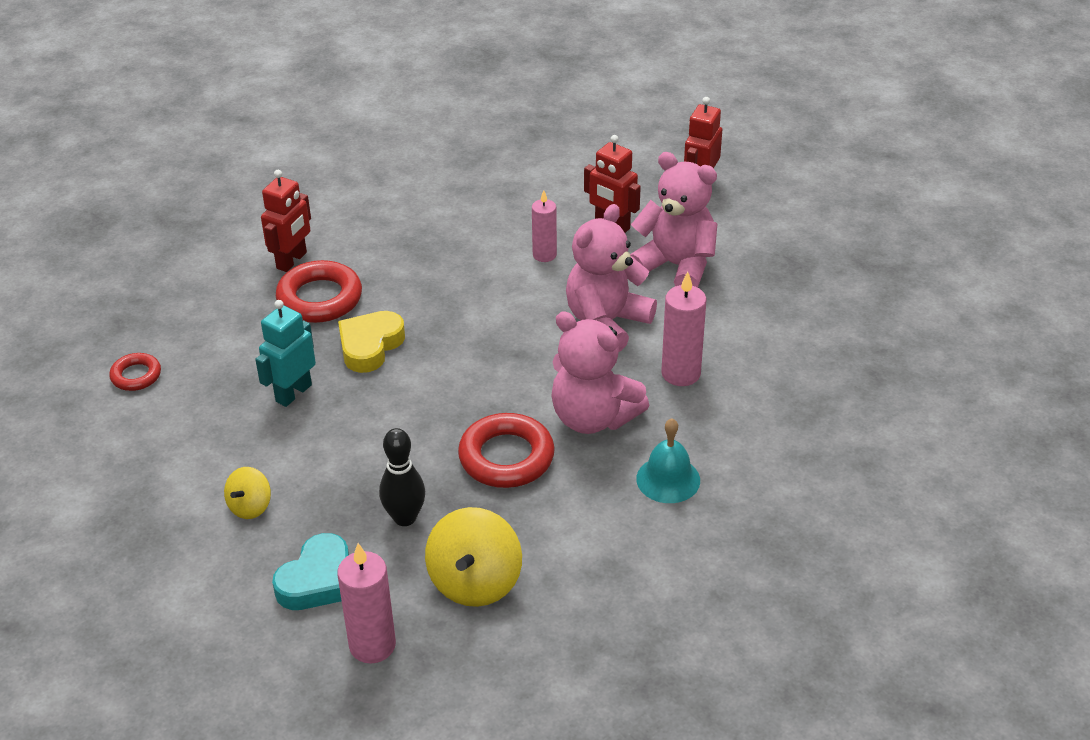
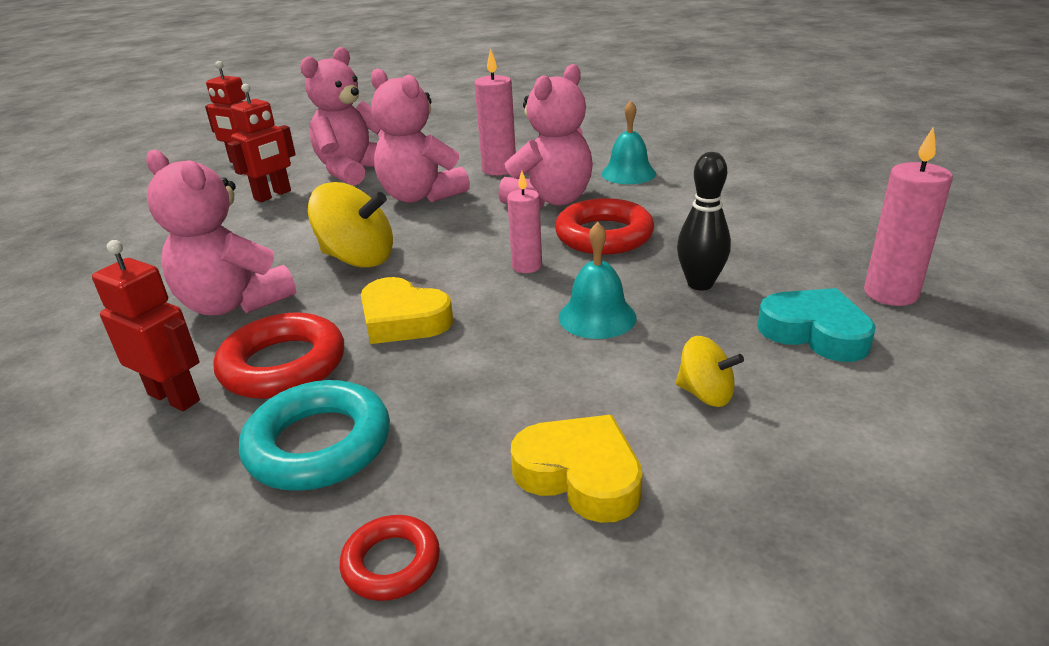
camera: 85 degrees left, 10 degrees down
(184, 444) = (580, 475): none -> yellow heart
(234, 332) = (319, 444): none -> turquoise ring
(293, 393) = (480, 374): turquoise robot -> none
(359, 452) = (597, 317): none -> turquoise bell
(405, 255) = (234, 303): none -> pink teddy bear
(475, 582) = (777, 245): yellow spinning top -> yellow spinning top (358, 258)
(544, 255) = (296, 224): pink candle -> pink candle (527, 266)

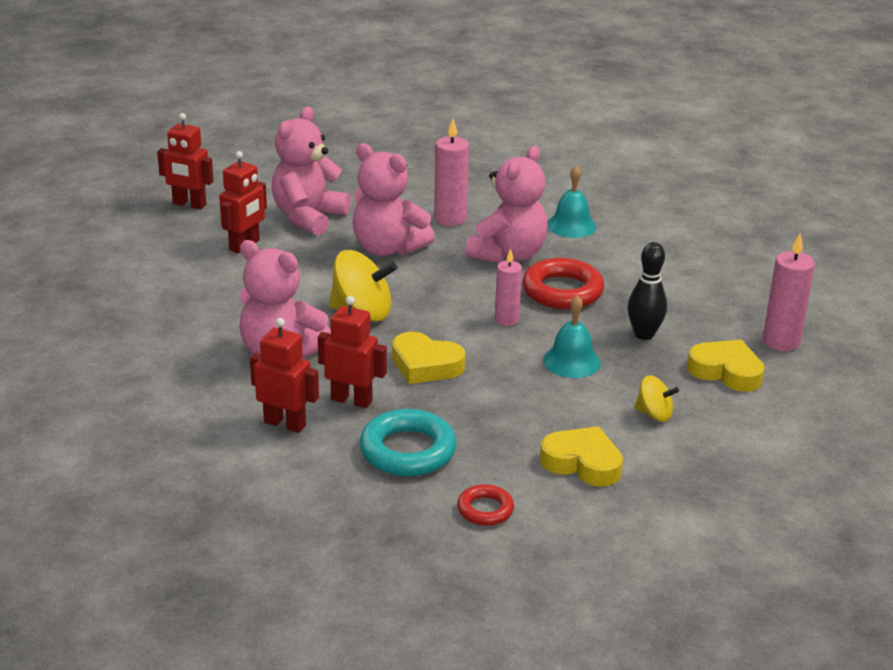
camera: 10 degrees left, 0 degrees up
(283, 365) = (351, 400): red ring -> red robot
(815, 332) = (726, 371): turquoise heart -> yellow heart

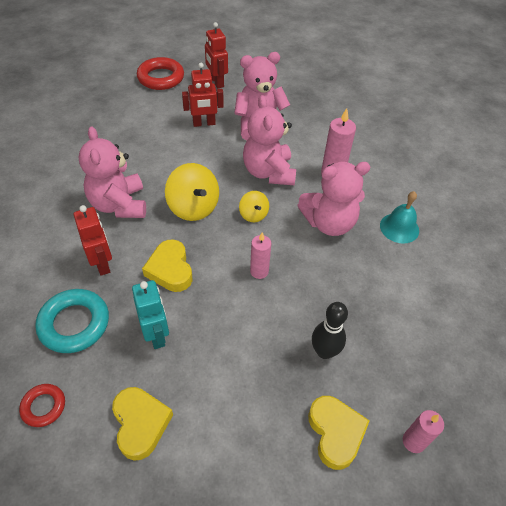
camera: 45 degrees right, 20 degrees up
(285, 424) = (53, 253): red robot -> none
(495, 410) = (156, 335): none -> turquoise robot
(562, 291) = (322, 275): red ring -> red ring (161, 78)
(571, 361) = (250, 335): turquoise bell -> none
(654, 414) = (237, 425): yellow spinning top -> yellow spinning top (253, 214)
(781, 342) = (413, 441): pink candle -> pink candle, size x0.67

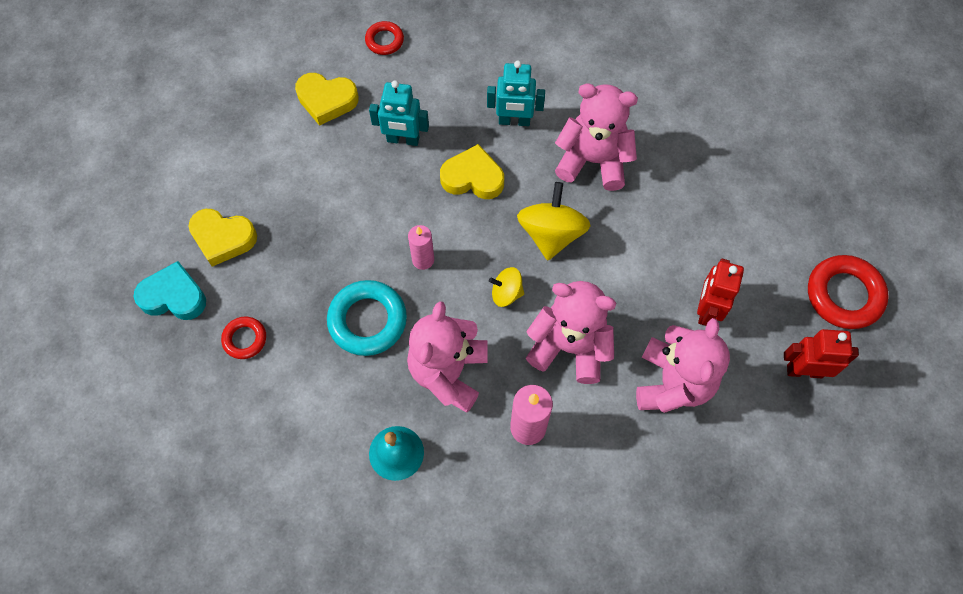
camera: 120 degrees right, 15 degrees up
(74, 324) = (454, 80): turquoise ring -> turquoise ring (367, 320)
(102, 263) = (514, 121): red robot -> turquoise robot
(193, 207) = (551, 234): yellow spinning top -> yellow spinning top turned 105 degrees clockwise
(324, 351) = (297, 272): black bowling pin -> none
(403, 359) = (245, 339): none -> red ring
(413, 441) = (174, 296): pink candle -> turquoise heart

